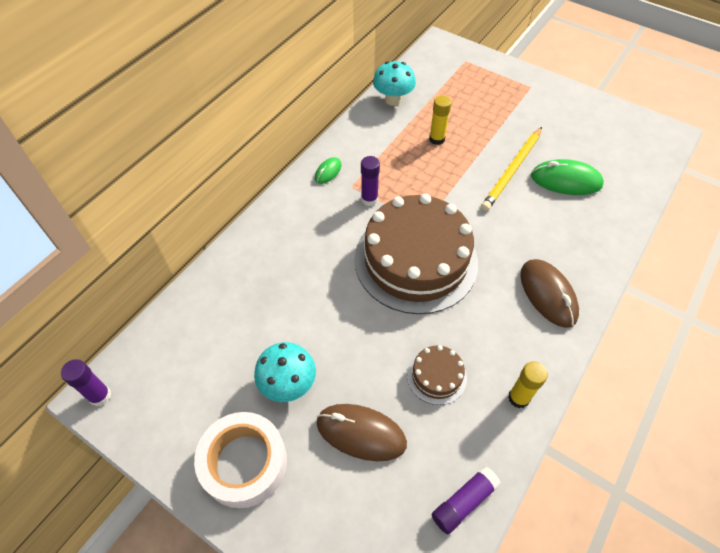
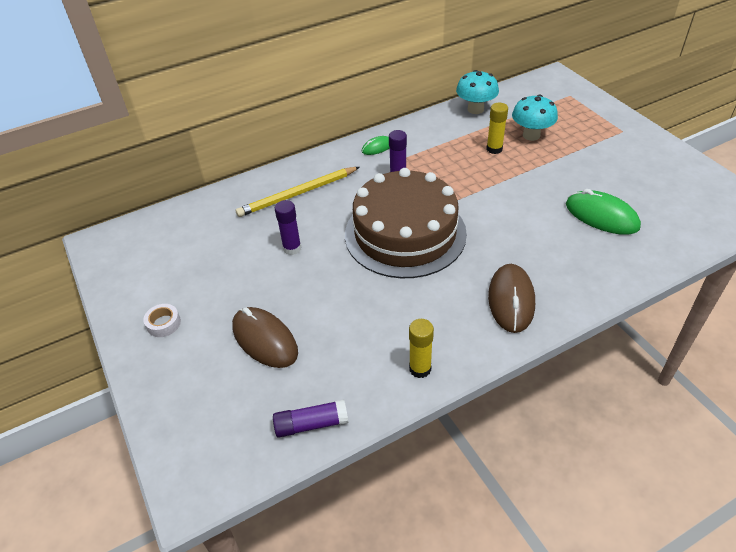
camera: 30 degrees right, 10 degrees down
(100, 396) = (100, 242): purple glue stick -> purple glue stick (292, 248)
(244, 463) = (163, 323): white tape -> white tape, size x0.44
(288, 384) = (234, 284): turquoise mushroom -> turquoise mushroom (531, 135)
(436, 376) = (358, 324): brown cake -> none
(512, 170) = (551, 192): yellow pencil -> yellow pencil (298, 194)

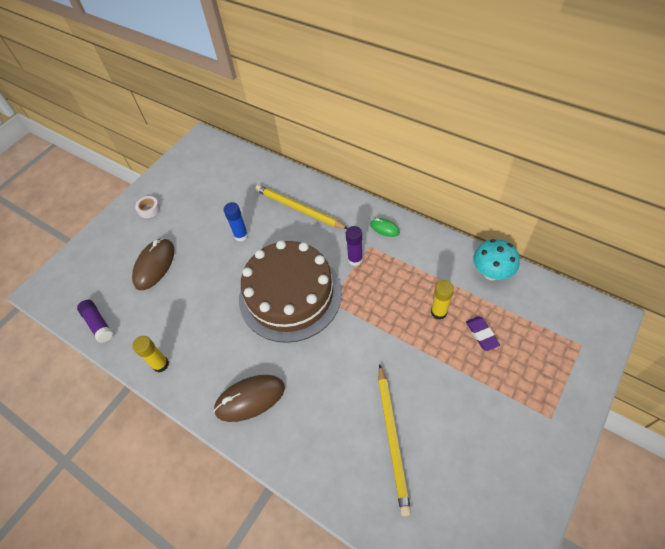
camera: 65 degrees right, 10 degrees up
(292, 248) = (241, 236): purple glue stick -> blue glue stick
(531, 135) = (481, 334): turquoise mushroom -> purple eraser
(601, 216) = (392, 438): green mouse -> yellow pencil

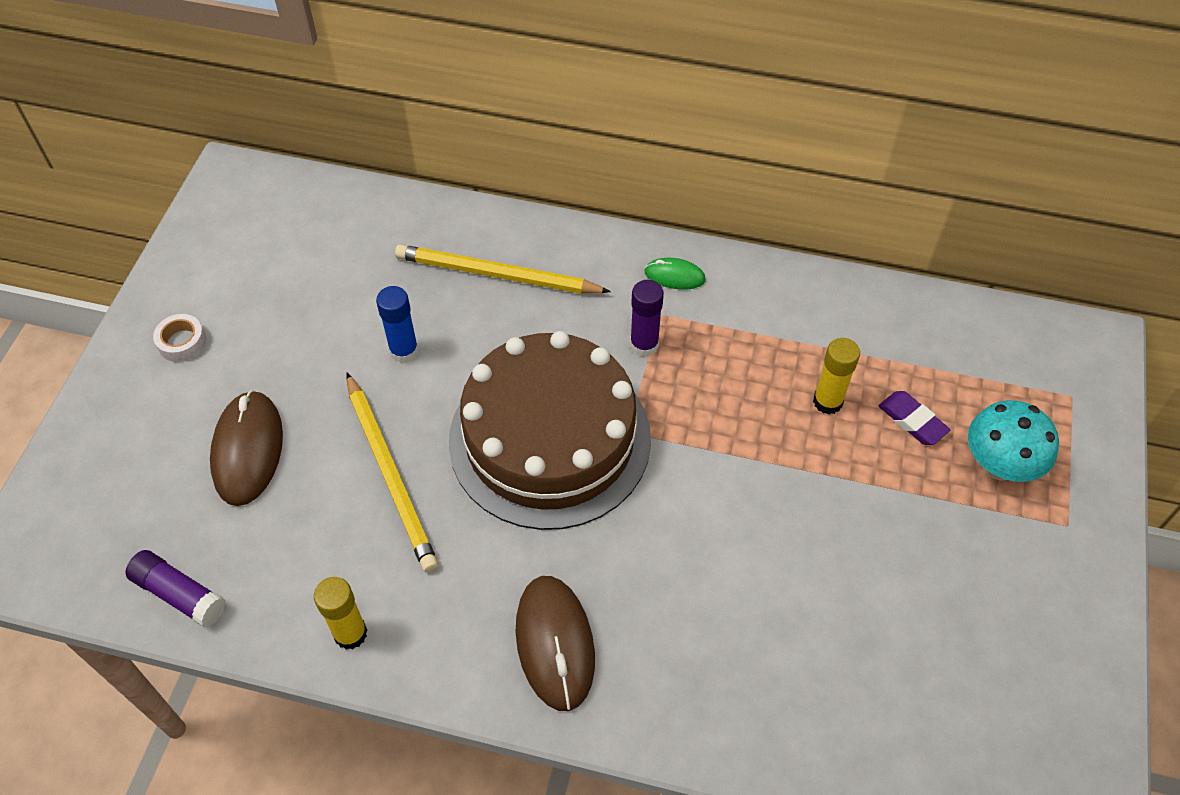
camera: 25 degrees left, 0 degrees up
(250, 399) = (555, 643): brown mouse -> brown mouse turned 60 degrees counterclockwise
(392, 438) = (833, 633): yellow pencil -> yellow pencil (390, 473)
(491, 273) = (889, 313): turquoise mushroom -> turquoise mushroom (998, 465)

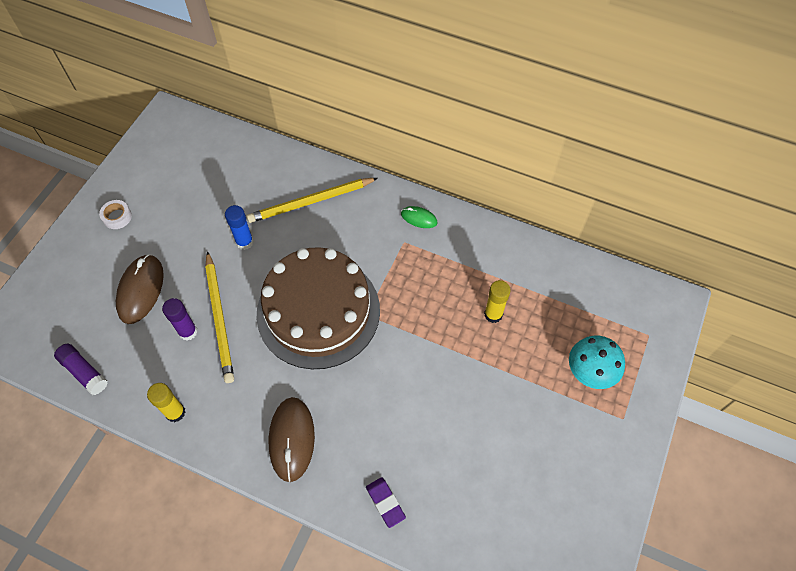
camera: 10 degrees right, 5 degrees up
(498, 275) = (311, 202): yellow pencil -> yellow pencil turned 45 degrees counterclockwise
(644, 345) = (389, 260): purple glue stick -> purple glue stick (188, 332)
(912, 421) = (543, 335): purple eraser -> purple eraser (385, 503)

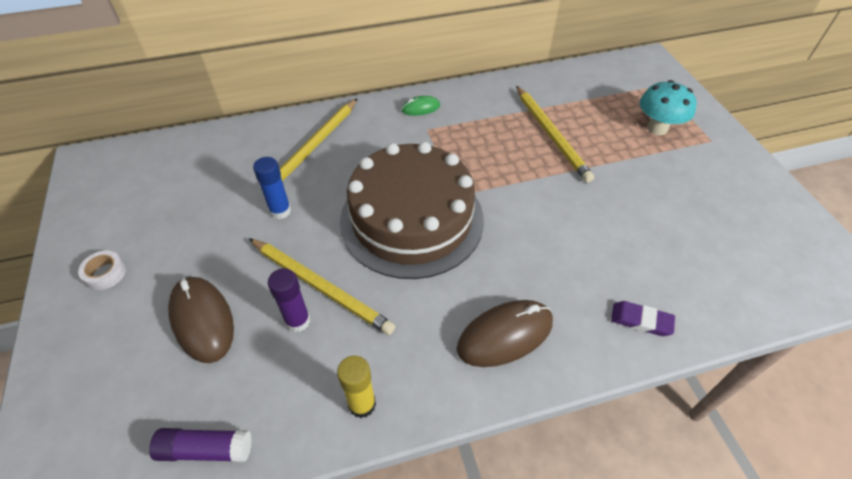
camera: 40 degrees left, 10 degrees down
(291, 439) = (505, 335): brown mouse -> brown mouse turned 75 degrees counterclockwise
(493, 314) = (551, 134): yellow glue stick -> yellow pencil

